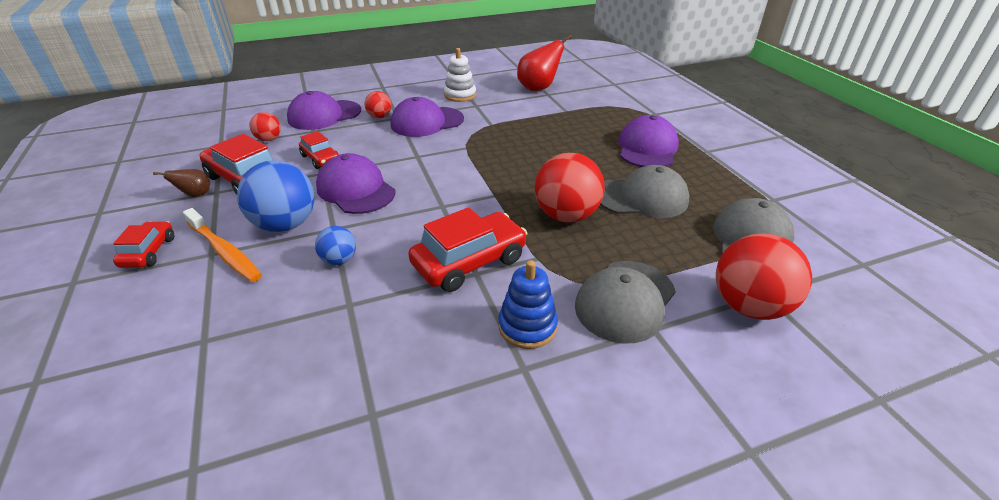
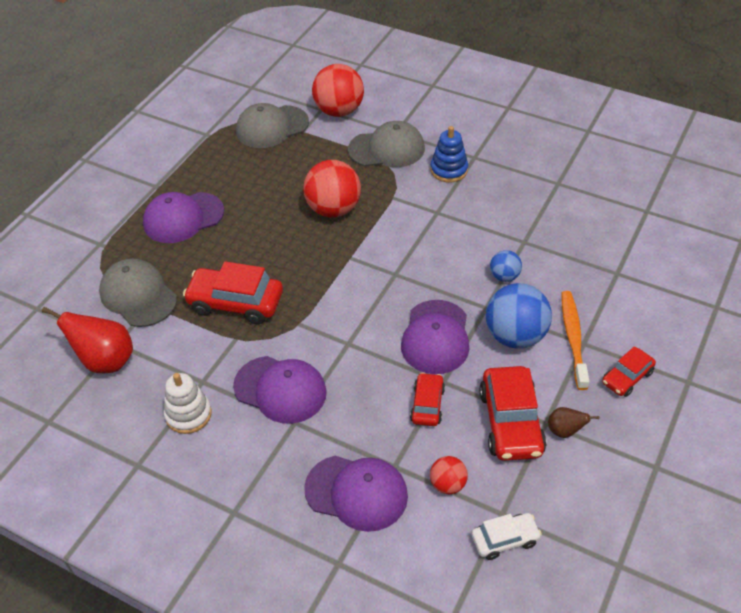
camera: 130 degrees left, 10 degrees up
(210, 138) = (505, 539): none -> white car
(380, 117) = (309, 438): red ball -> none
(469, 262) = (431, 221): red car -> red car (235, 303)
(642, 198) = (269, 187): grey cap -> grey cap (138, 295)

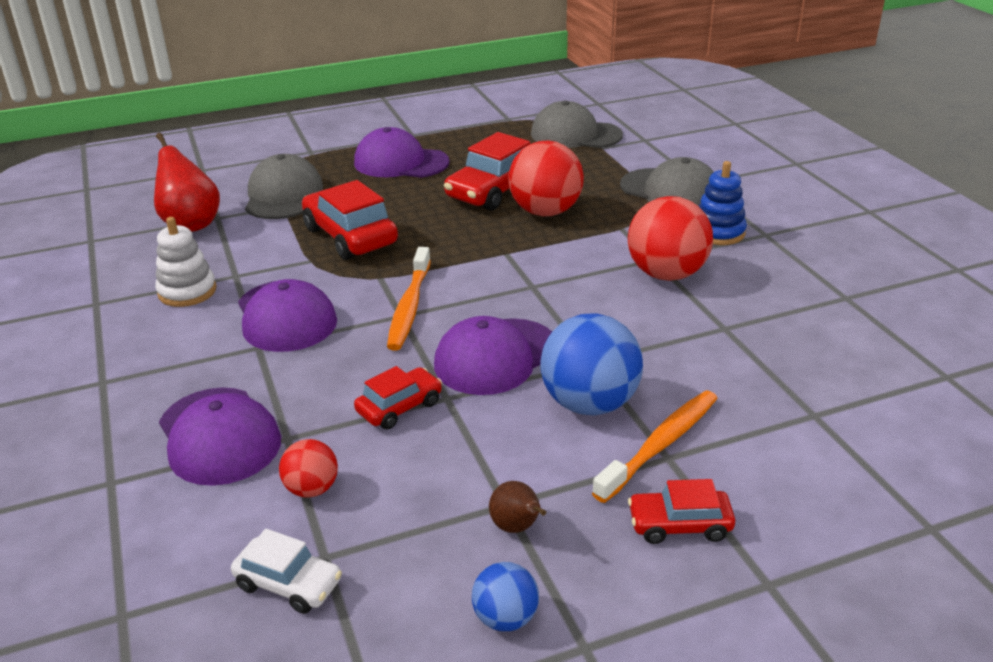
camera: 40 degrees right, 15 degrees down
(339, 111) = (661, 147): red ball -> red ball (666, 274)
(345, 334) = (409, 307): none -> orange toothbrush
(504, 276) = (654, 346): blue ball -> blue ball (505, 618)
(511, 422) = (465, 478): red car -> red car (493, 191)

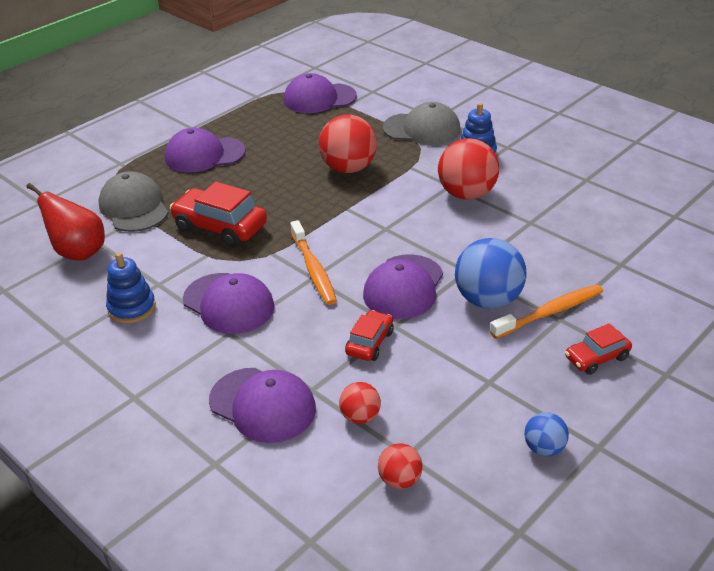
camera: 25 degrees left, 5 degrees up
(187, 291) = (132, 308): white stacking toy -> blue stacking toy
(288, 584) = (400, 480): white car -> red ball
(493, 191) = (297, 161): red car -> none
(517, 527) = (507, 393): brown pear -> none
(575, 134) = (319, 98): grey cap -> purple cap
(660, 445) = (550, 312): orange toothbrush -> orange toothbrush turned 45 degrees clockwise

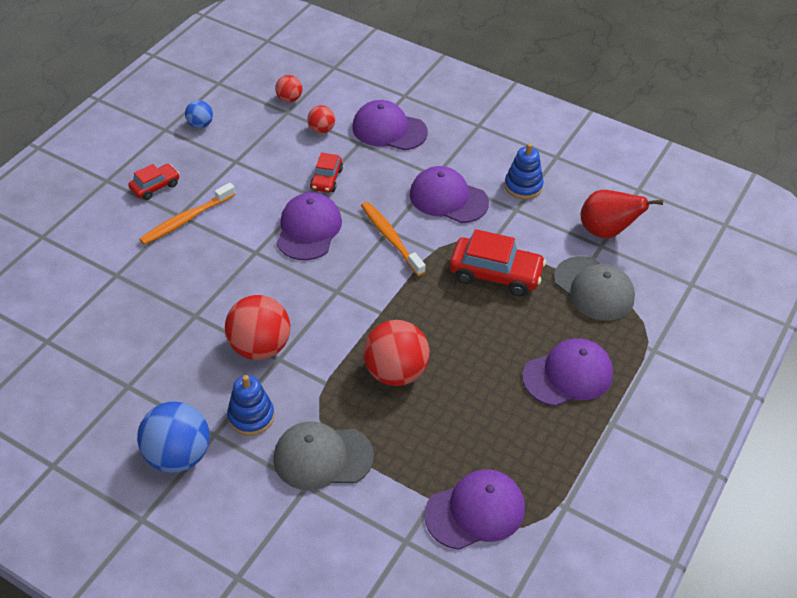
camera: 165 degrees right, 10 degrees up
(488, 300) = (236, 225): blue ball -> blue ball (178, 455)

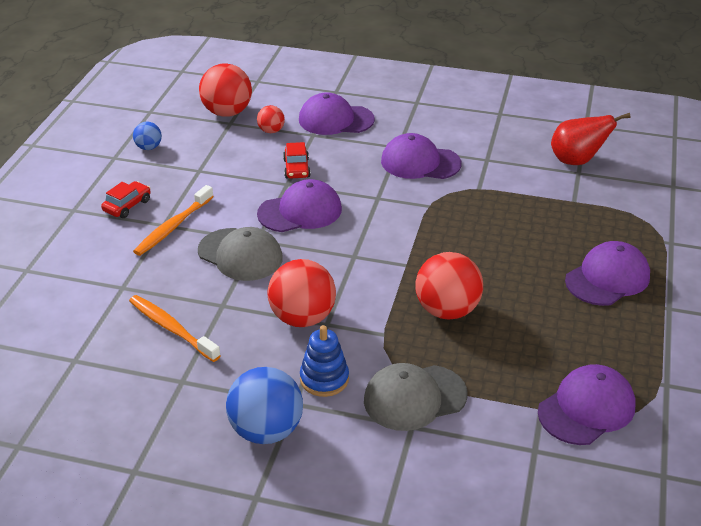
camera: 15 degrees left, 10 degrees down
(289, 99) = (227, 112): red ball -> red ball, size x1.93
(308, 229) = (300, 211): purple cap -> purple cap turned 75 degrees clockwise
(390, 238) = (383, 203): orange toothbrush -> orange toothbrush (171, 328)
(495, 274) = (496, 212): red car -> none
(523, 186) = (483, 141): blue stacking toy -> none
(594, 289) = (591, 206): grey cap -> grey cap (240, 255)

